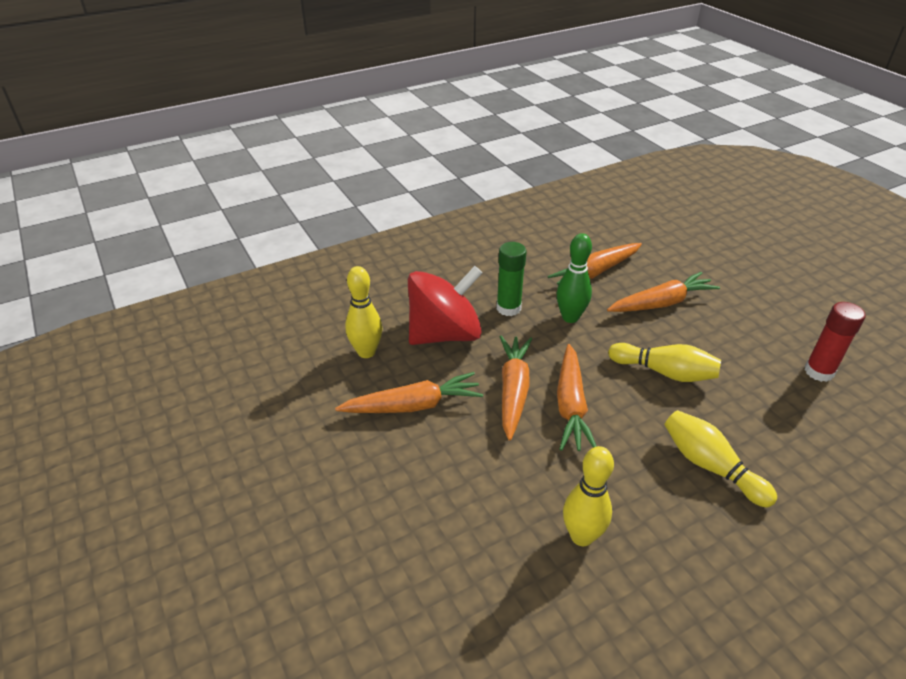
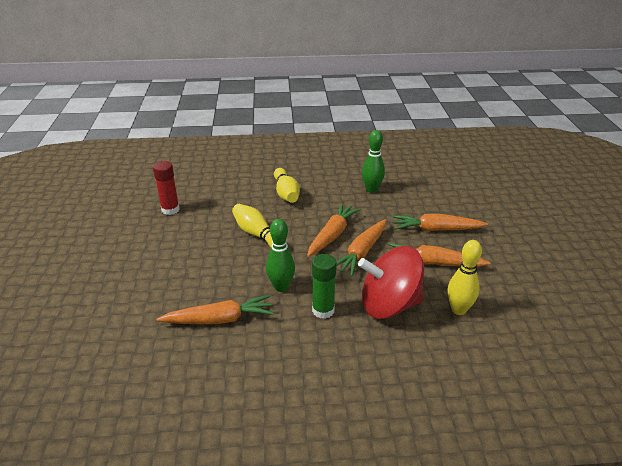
camera: 155 degrees left, 5 degrees down
(581, 536) = (371, 189): yellow bowling pin -> green bowling pin
(661, 303) = (202, 276): orange carrot -> orange carrot (436, 229)

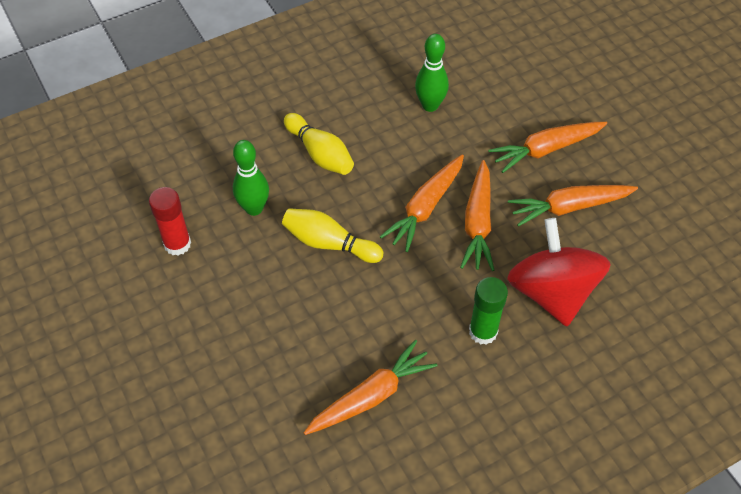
camera: 25 degrees left, 20 degrees up
(281, 287) = (413, 317): green bowling pin -> green bowling pin (254, 208)
(332, 235) = (425, 207): orange carrot -> orange carrot turned 150 degrees counterclockwise
(389, 305) = (552, 292): red spinning top -> red spinning top turned 105 degrees clockwise
(458, 310) = (629, 268): yellow bowling pin -> none

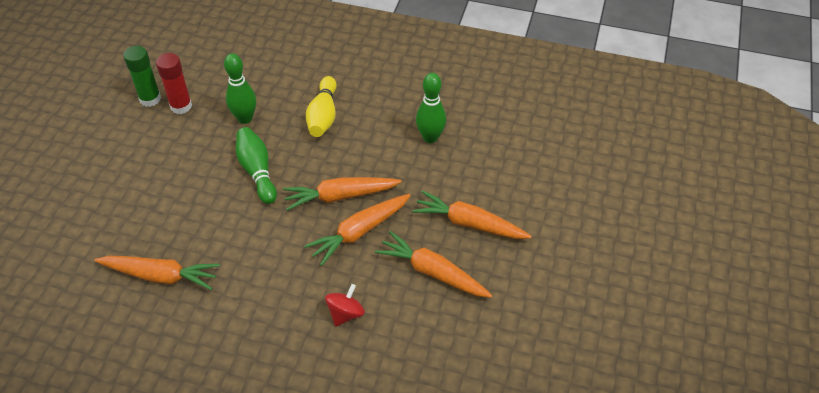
camera: 45 degrees right, 5 degrees down
(329, 243) = (257, 171): yellow bowling pin -> green bowling pin
(483, 332) = (271, 298): green glue stick -> green glue stick (150, 99)
(552, 292) = (345, 313): red spinning top -> red spinning top, size x0.46

